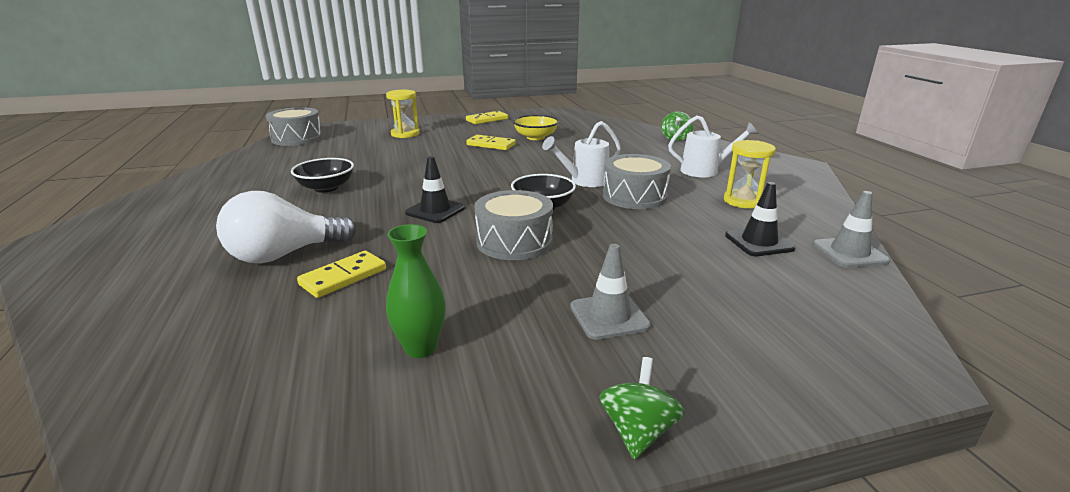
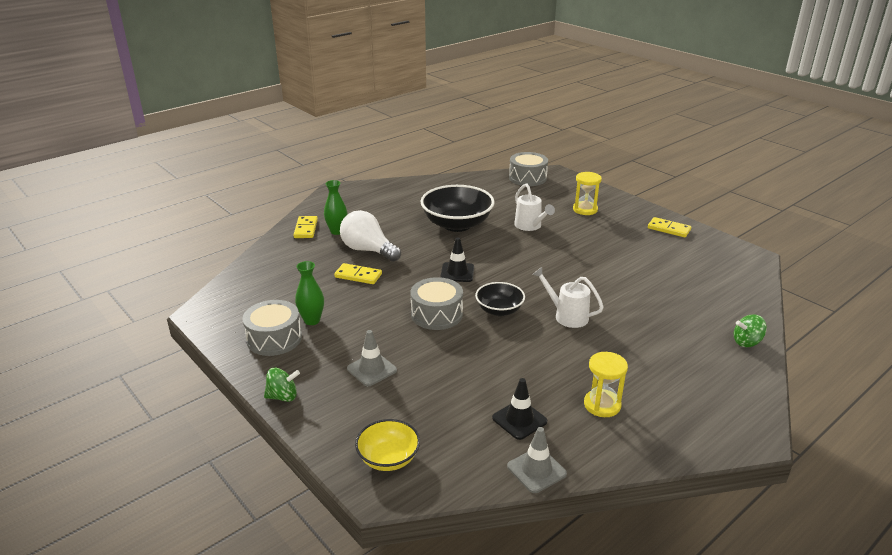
camera: 65 degrees right, 5 degrees up
(179, 269) = (337, 231): none -> green vase
(326, 188) = (457, 224): black bowl -> black bowl, size x1.78
(491, 145) = (604, 252): yellow domino -> yellow domino (306, 229)
(535, 137) = (649, 266): yellow bowl -> yellow bowl (388, 458)
(634, 196) = (557, 346): grey drum -> grey drum (274, 338)
(705, 171) = (661, 374): white watering can -> white watering can (530, 226)

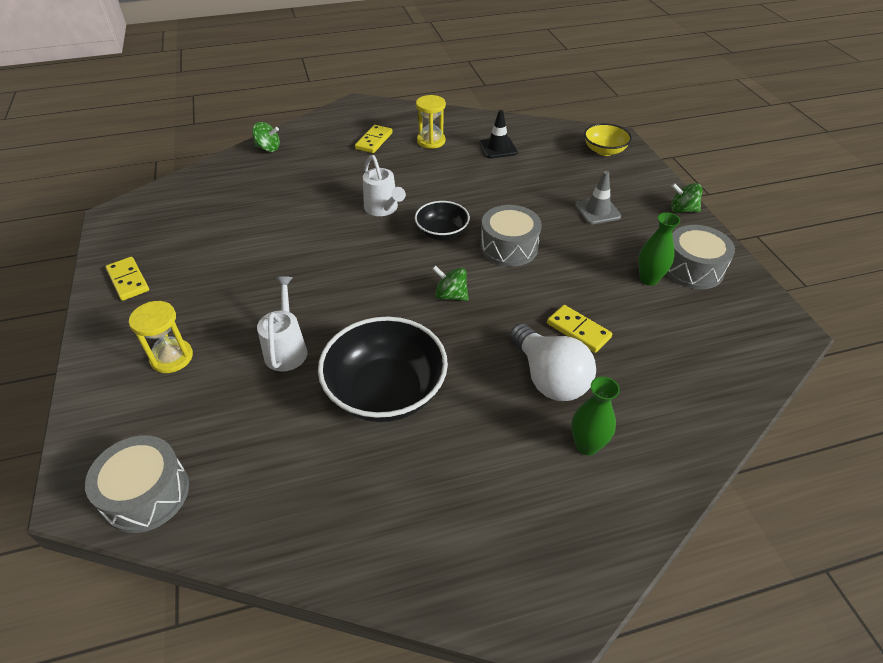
camera: 155 degrees left, 15 degrees up
(306, 229) = (641, 474): yellow domino -> yellow domino (374, 141)
(457, 272) = (450, 295): black traffic cone -> green spinning top
(536, 470) = (509, 123): grey traffic cone -> none

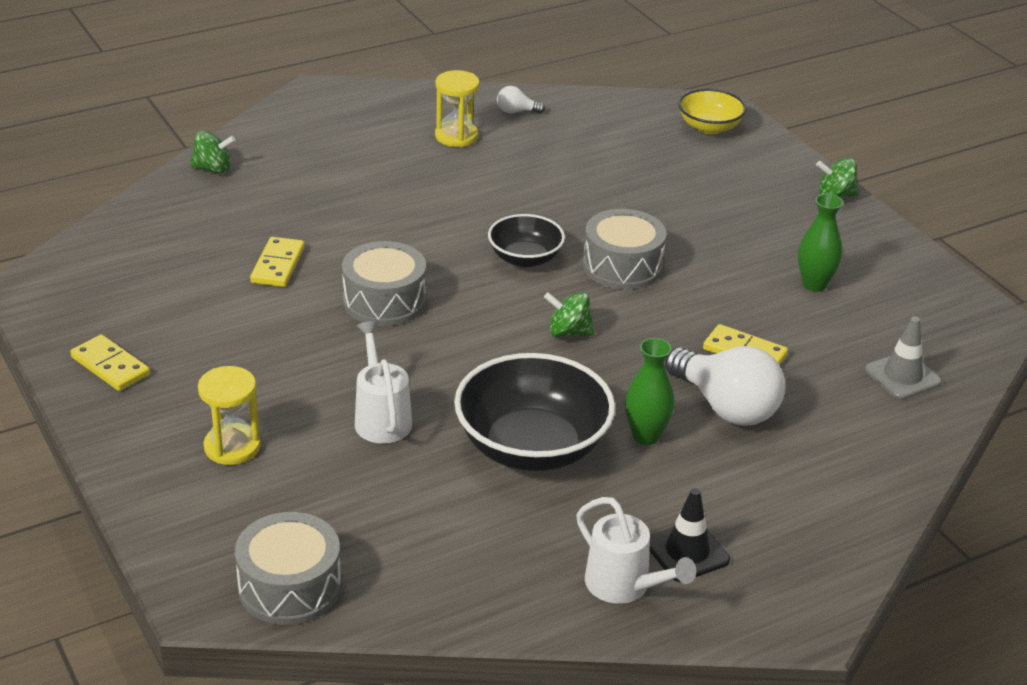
camera: 15 degrees left, 10 degrees down
(374, 141) = (370, 144): yellow domino -> yellow domino (277, 265)
(383, 209) = (429, 236): white watering can -> white watering can (625, 586)
(477, 128) = (516, 112): none -> white light bulb
(498, 148) = (558, 137): black traffic cone -> black traffic cone (687, 552)
(586, 445) = (791, 468): green vase -> green vase (646, 436)
(597, 211) = (724, 208): grey traffic cone -> grey traffic cone (902, 376)
(692, 268) = (865, 266): grey drum -> grey drum (384, 301)

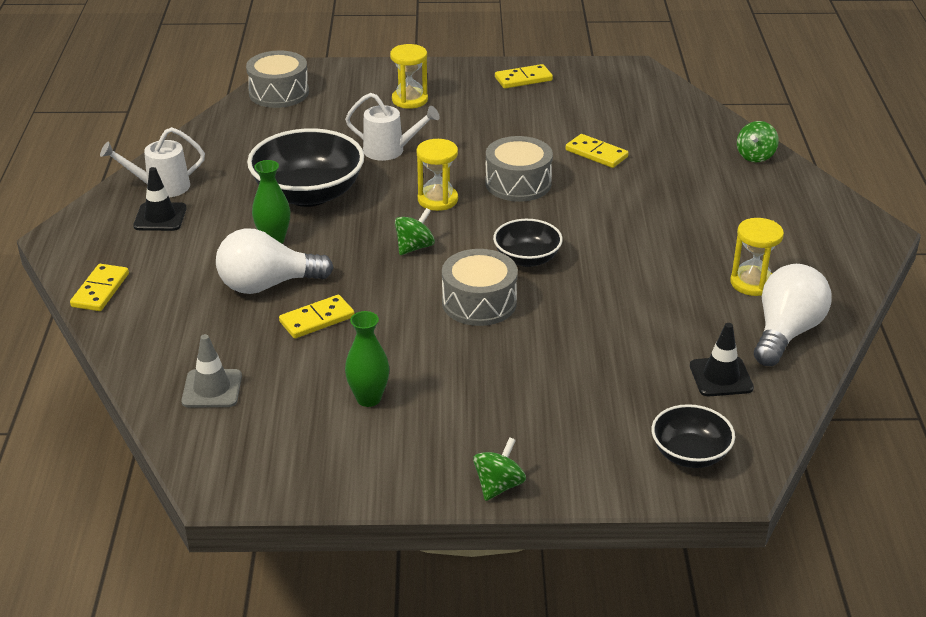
camera: 120 degrees right, 0 degrees up
(464, 345) = (437, 200): none -> yellow hourglass
(516, 112) = (786, 333): white light bulb -> white light bulb, size x2.24
(605, 130) = (721, 377): none -> black traffic cone
(709, 127) = (690, 454): yellow bowl -> black bowl
(858, 528) = (100, 290): none -> yellow domino

